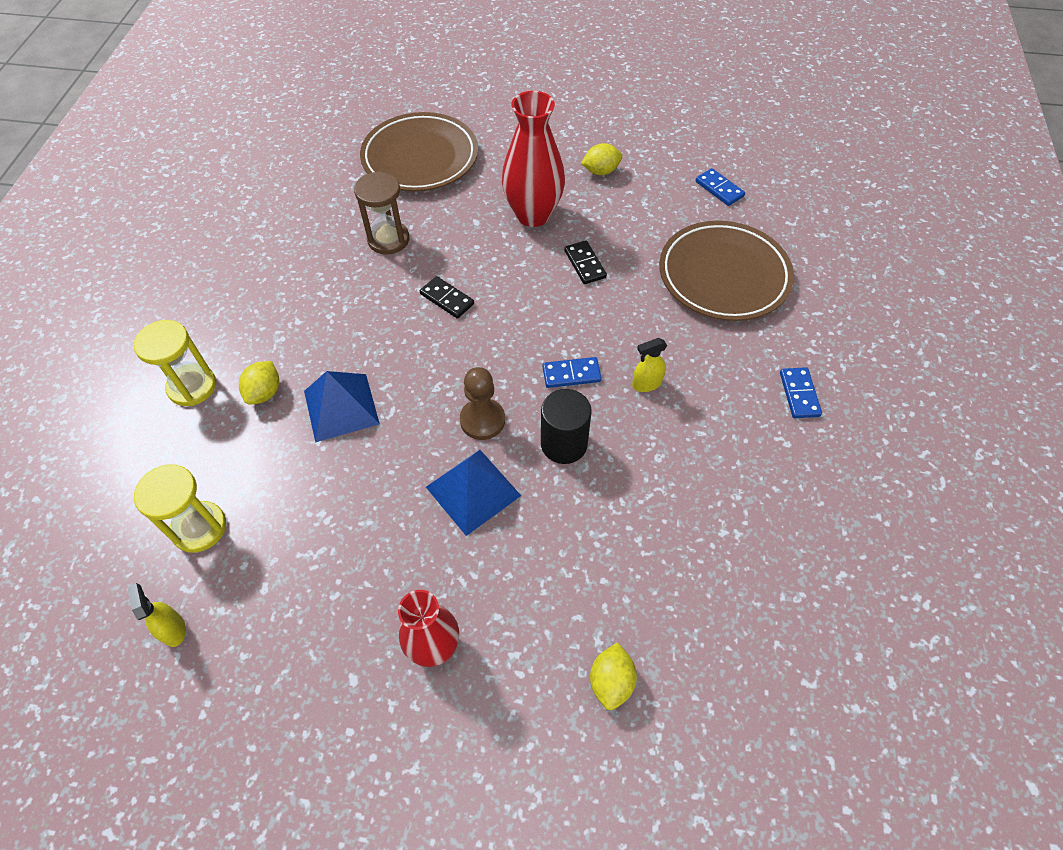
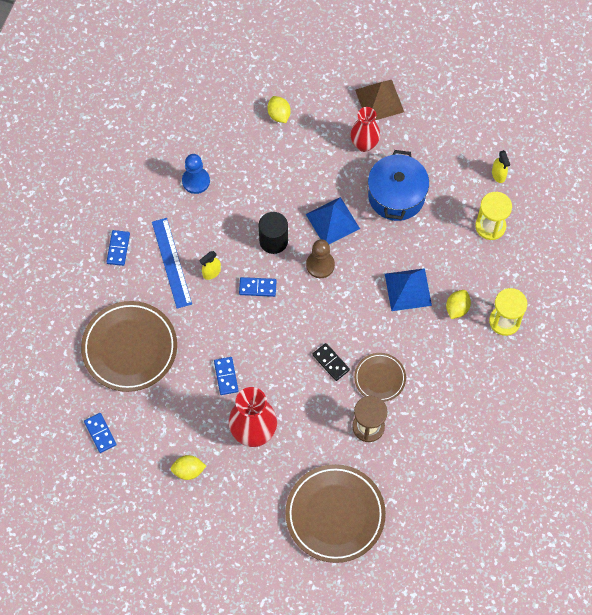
camera: 170 degrees left, 10 degrees up
(366, 554) = (396, 196): none -> blue pot
(377, 291) = (380, 378): none -> brown plate
(412, 756) = (379, 100): none -> brown pyramid
(584, 264) = (226, 376): black domino -> blue domino
(611, 681) = (279, 115): yellow lemon -> yellow lemon turned 45 degrees counterclockwise
(646, 384) = (211, 272): yellow spray bottle -> yellow spray bottle turned 150 degrees clockwise
(711, 387) = (171, 263): none -> blue ruler
(722, 520) = (196, 181): none -> blue pawn

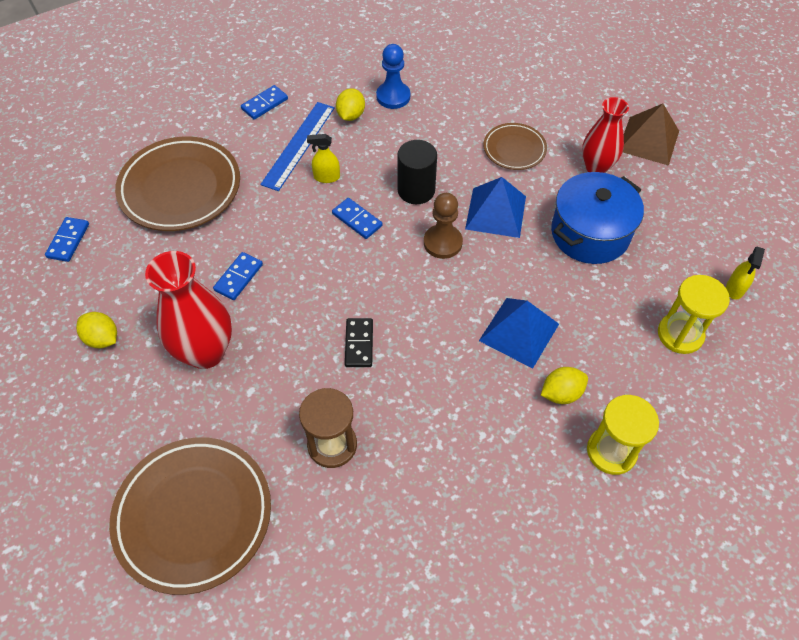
camera: 40 degrees right, 10 degrees down
(279, 115) = (529, 93): yellow lemon -> yellow lemon (351, 115)
(380, 378) = (397, 401): brown plate -> brown plate (514, 149)

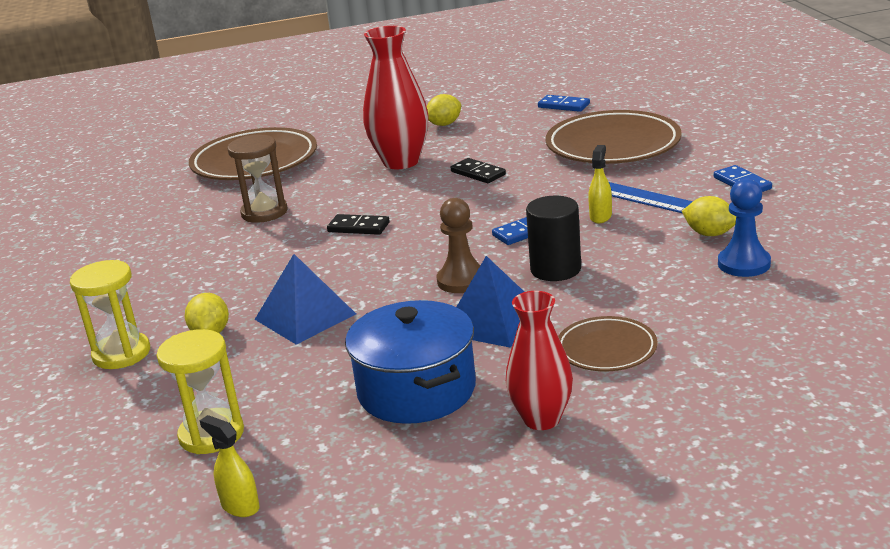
camera: 110 degrees right, 30 degrees down
(238, 277) = (478, 173): blue domino -> black domino
(648, 140) = (584, 489): brown pyramid -> none

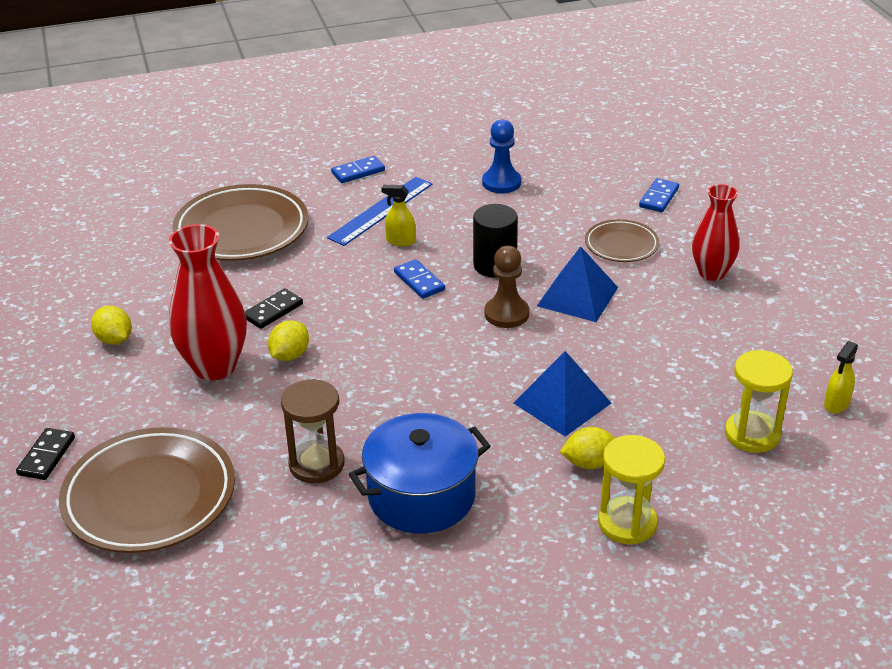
camera: 95 degrees left, 10 degrees up
(358, 227) = (379, 385): black domino -> black domino (46, 456)
(416, 390) = (680, 330): blue pot -> blue pot (421, 496)
(564, 106) = (111, 256): blue domino -> blue domino (658, 197)
(709, 234) = (448, 193): yellow lemon -> yellow lemon (290, 355)

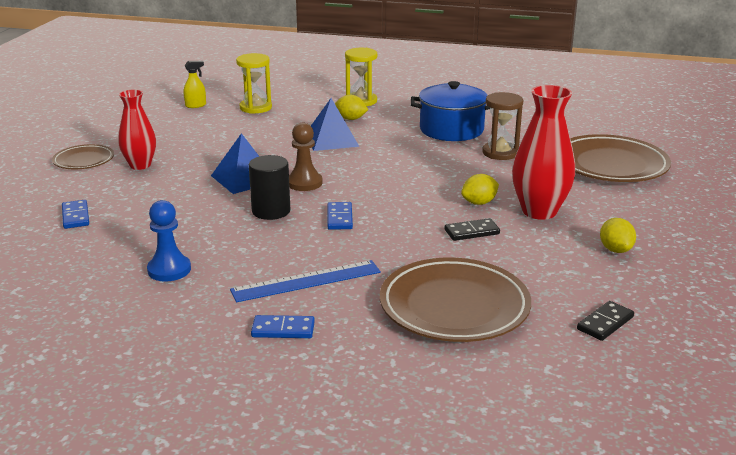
camera: 150 degrees left, 10 degrees down
(46, 456) = (679, 197): black domino -> black domino (605, 323)
(400, 241) = (320, 250): yellow spray bottle -> none
(621, 245) = (163, 196): brown plate -> brown plate (84, 160)
(658, 197) = (76, 216): blue domino -> blue domino turned 75 degrees counterclockwise

